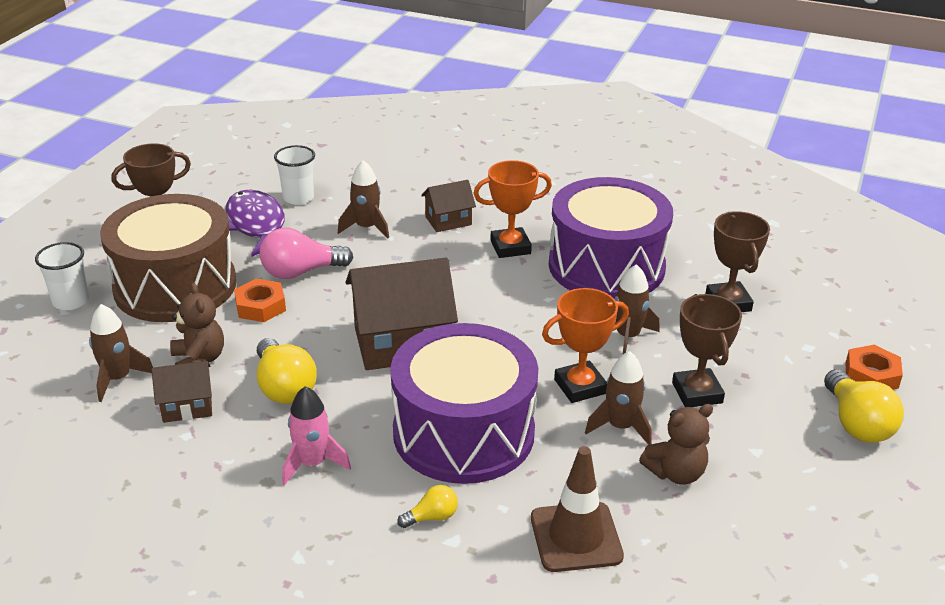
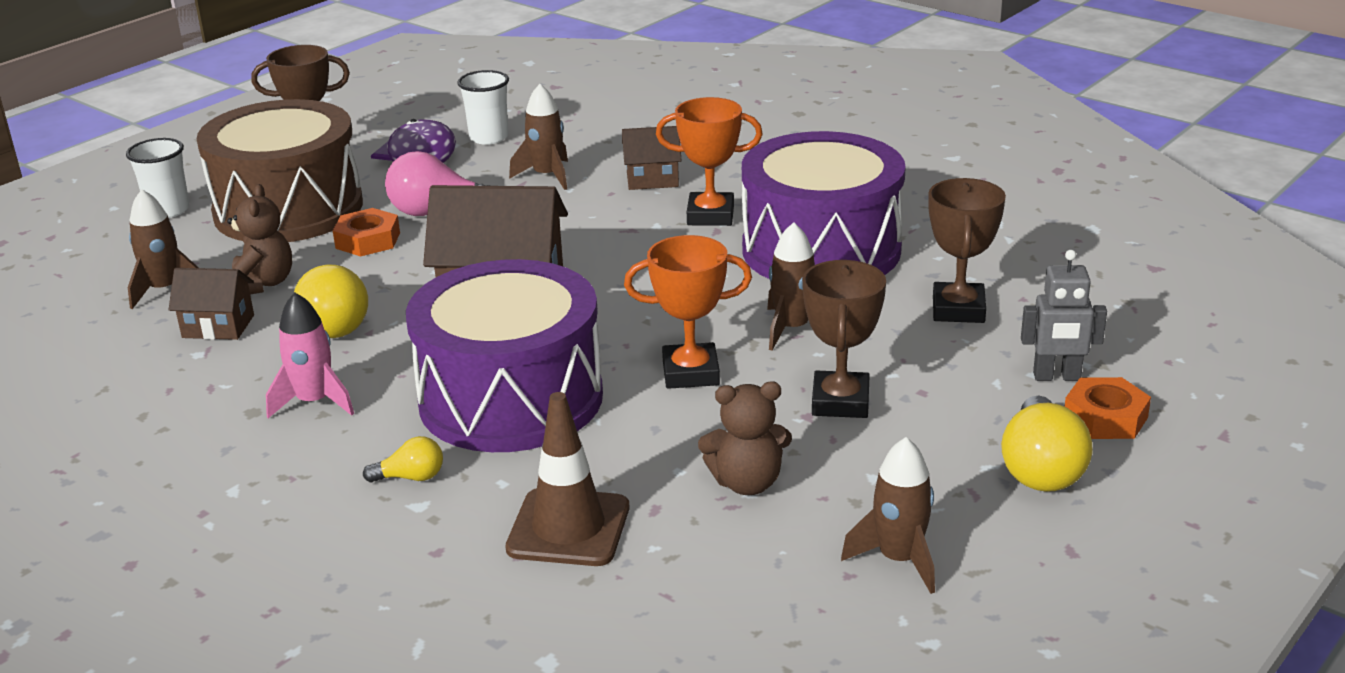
camera: 20 degrees right, 5 degrees down
(620, 427) = (711, 423): brown rocket -> brown rocket (899, 560)
(822, 347) = (1056, 377): none -> grey robot

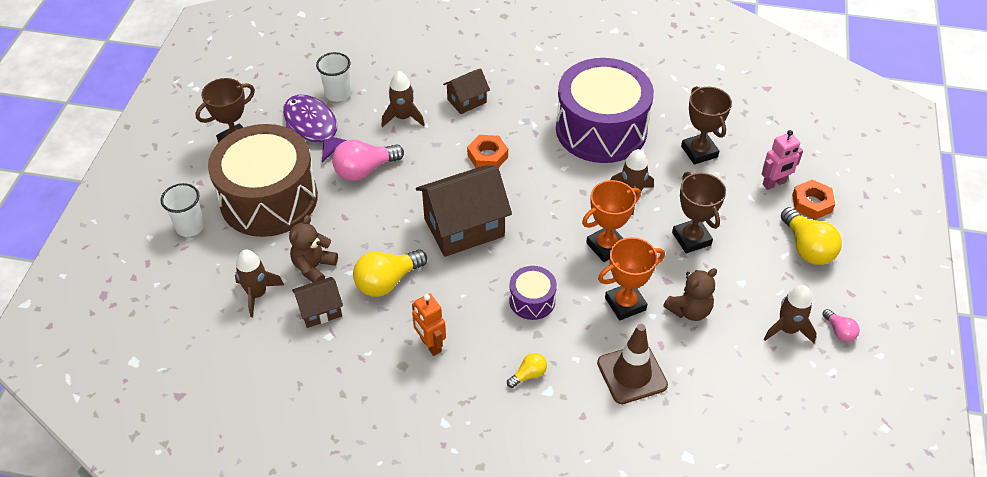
camera: 30 degrees left, 20 degrees up
(262, 284) = (314, 267): brown teddy bear -> brown teddy bear turned 120 degrees counterclockwise
(314, 402) = (430, 345): pink rocket -> orange robot
(337, 323) = (387, 281): yellow light bulb -> yellow light bulb turned 90 degrees clockwise
(368, 240) = (344, 209): orange nut -> orange nut (487, 156)
(511, 399) = (532, 300): purple drum -> purple drum, size x0.44
(710, 215) = (523, 121): orange trophy -> orange trophy (625, 304)
(997, 593) = (839, 331): none -> pink light bulb
(1056, 377) = (774, 183): grey robot -> pink robot

